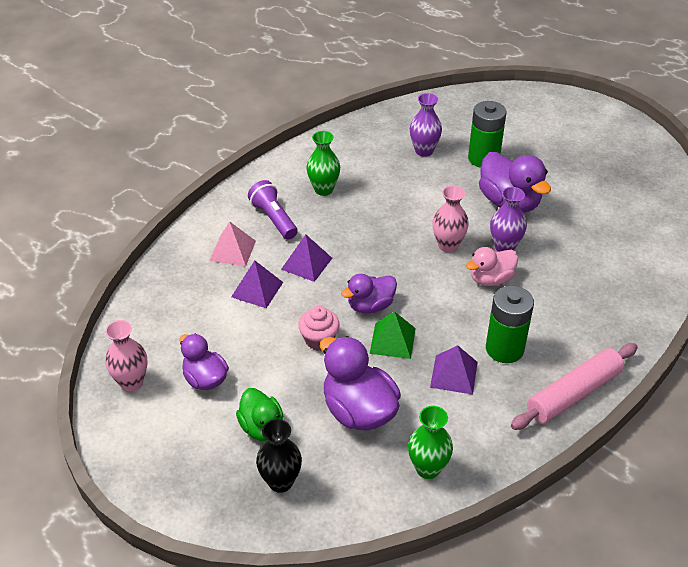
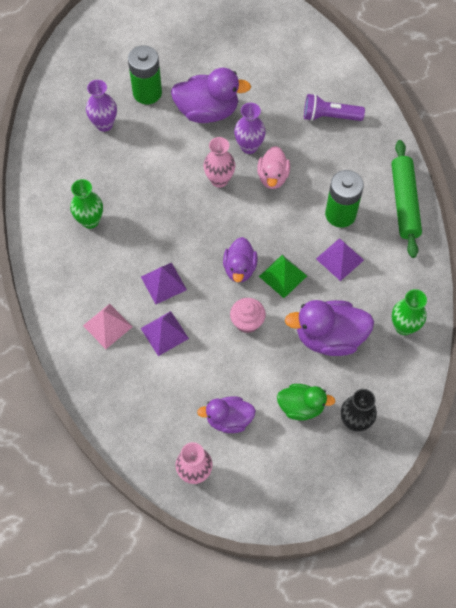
camera: 55 degrees left, 20 degrees up
(274, 219) = (95, 276): purple flashlight -> purple flashlight (330, 116)
(573, 393) = (404, 202): pink rolling pin -> green rolling pin

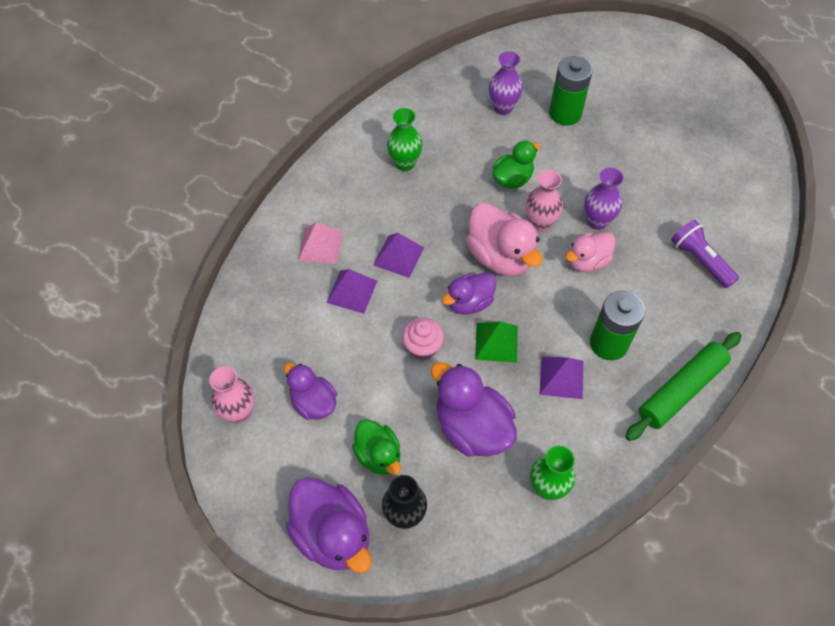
camera: 50 degrees right, 5 degrees down
(169, 167) = (512, 179): none -> green duck
(207, 111) = (596, 166): purple duck -> purple duck (333, 534)
(222, 223) = (500, 256): none -> pink duck

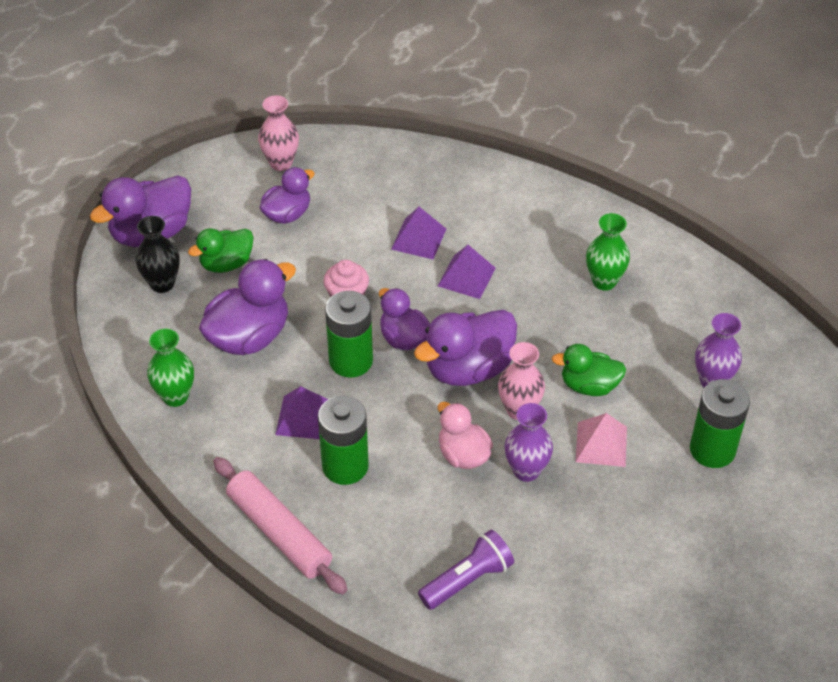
camera: 90 degrees right, 10 degrees down
(320, 246) = (478, 211): pink pyramid -> pink pyramid (601, 444)
(496, 342) = (351, 361): green pyramid -> green battery
(500, 256) = (468, 369): pink duck -> purple duck
(512, 179) = (589, 386): green duck -> green duck turned 135 degrees clockwise
(681, 390) = (279, 532): green rolling pin -> pink rolling pin

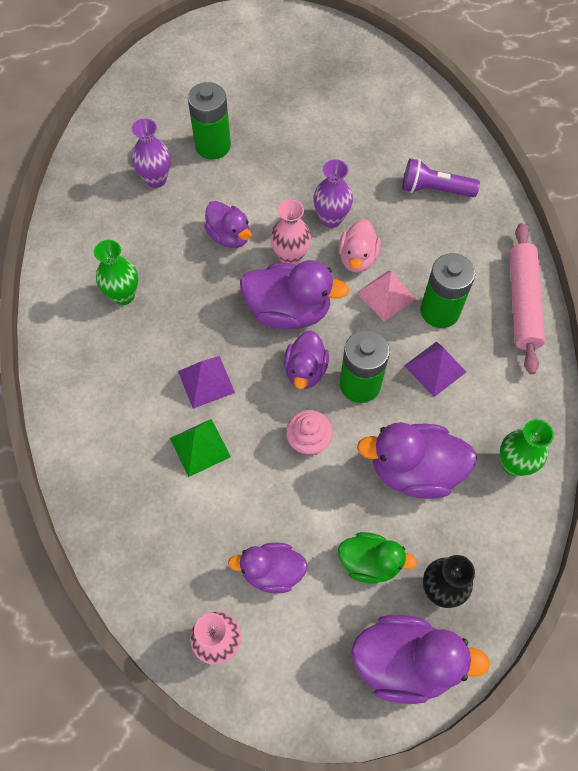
camera: 135 degrees left, 15 degrees up
(419, 239) = (200, 447): purple pyramid -> green pyramid
(589, 386) = (229, 236): green duck -> purple duck
(601, 444) = (269, 198): pink pyramid -> pink pyramid (386, 295)

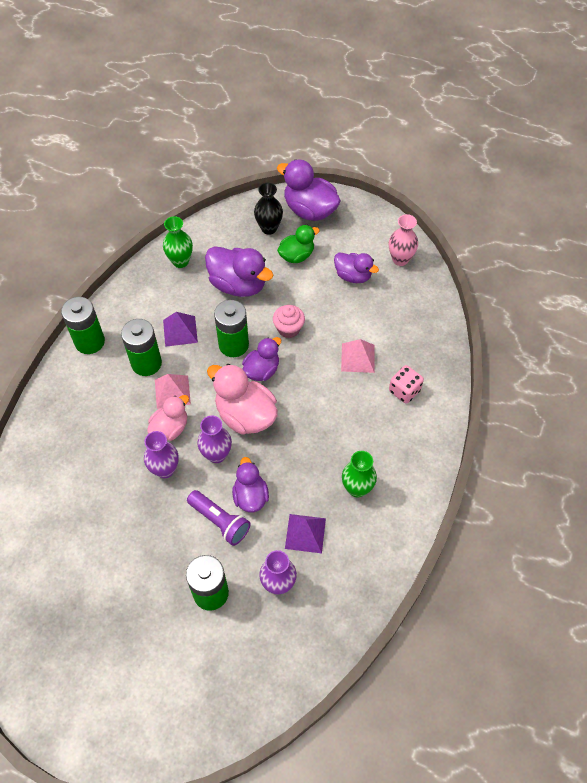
camera: 150 degrees left, 5 degrees down
(121, 433) = (404, 391): none -> pink dice
(200, 447) = (358, 358): green pyramid -> pink pyramid
(206, 382) = (331, 395): purple pyramid -> purple pyramid (305, 533)
(288, 311) = (245, 415): purple duck -> pink duck
(290, 257) = (216, 455): pink vase -> purple vase
(370, 562) = (297, 255): green duck -> green duck turned 105 degrees clockwise
(434, 189) = (71, 452): purple flashlight -> purple flashlight (220, 521)
(522, 302) = (89, 342): pink rolling pin -> green battery

